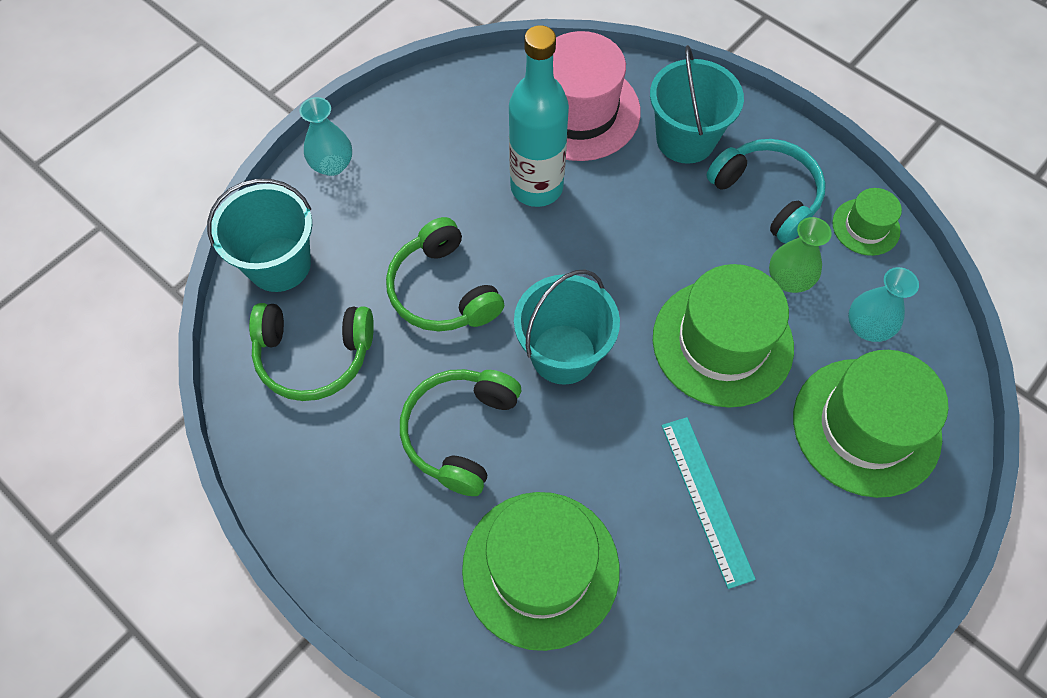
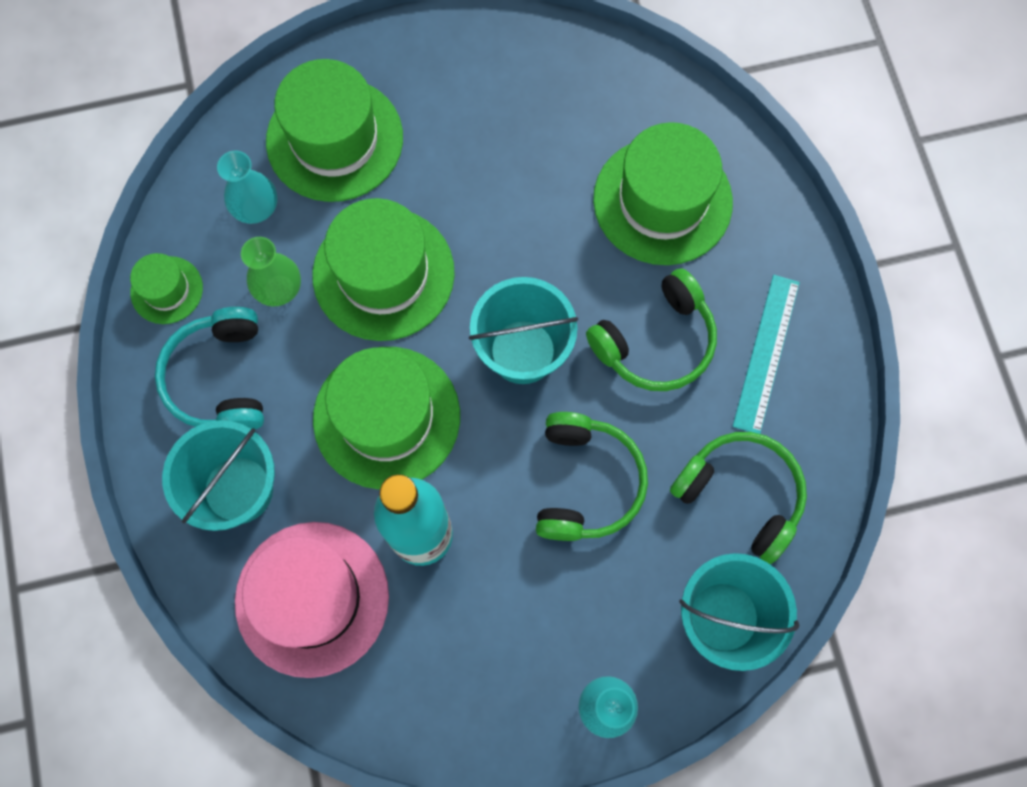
camera: 145 degrees left, 10 degrees up
(626, 243) = (387, 417): none -> green hat
(706, 500) = (502, 168): turquoise ruler -> turquoise ruler (766, 353)

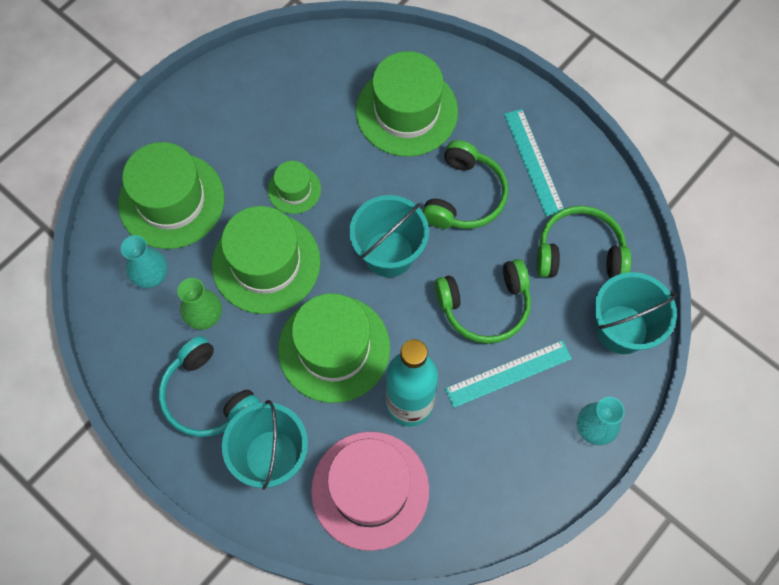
camera: 35 degrees left, 5 degrees down
(167, 290) = (129, 364): green hat -> green hat (294, 189)
(555, 577) = (508, 373): none -> turquoise ruler
(585, 482) = (485, 306): green headphones -> green headphones turned 105 degrees clockwise

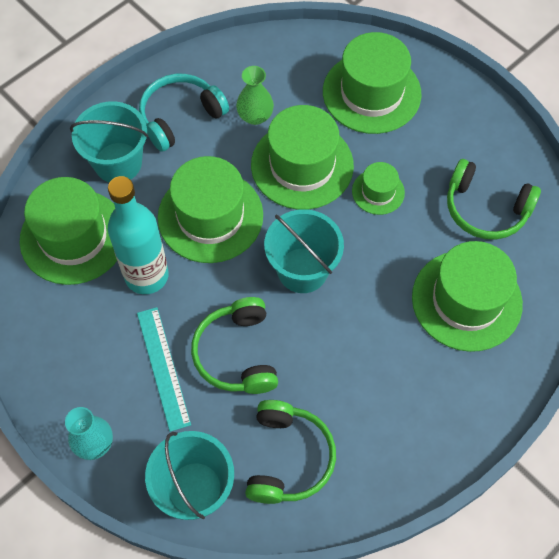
camera: 95 degrees right, 5 degrees down
(151, 275) = (298, 77): turquoise vase -> none
(370, 490) = (73, 237): pink hat -> green hat
(464, 196) = (362, 347): green headphones -> green headphones (485, 209)
(533, 161) = (401, 424): turquoise ruler -> none

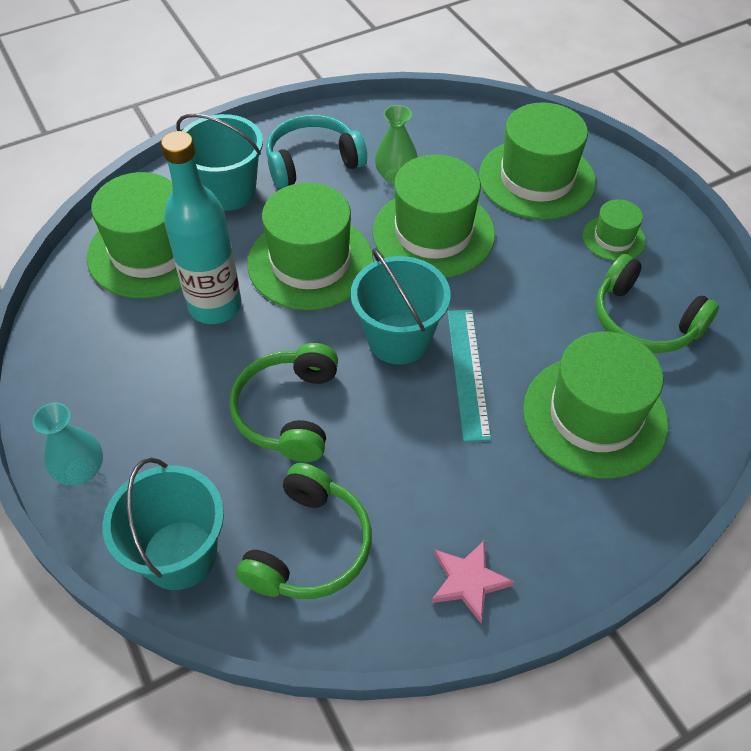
camera: 15 degrees right, 10 degrees down
(163, 367) = (196, 406): turquoise ruler -> turquoise ruler (468, 372)
(378, 192) = (515, 277): green hat -> green hat (613, 238)
(409, 454) = (468, 581): none -> pink star

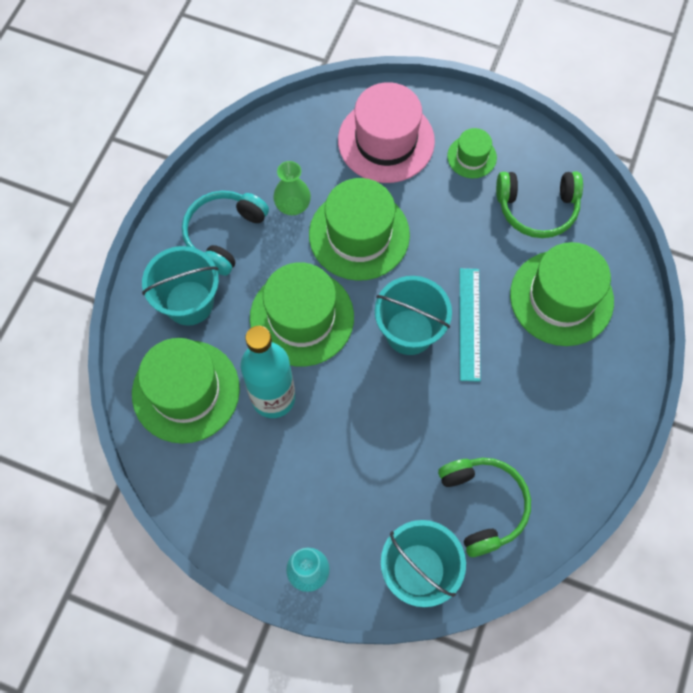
camera: 40 degrees left, 15 degrees up
(289, 411) = (392, 433): green headphones -> none
(468, 372) = (469, 323): turquoise ruler -> turquoise ruler turned 45 degrees clockwise
(468, 581) = (580, 454): pink star -> none
(536, 179) = (386, 141): green hat -> pink hat

